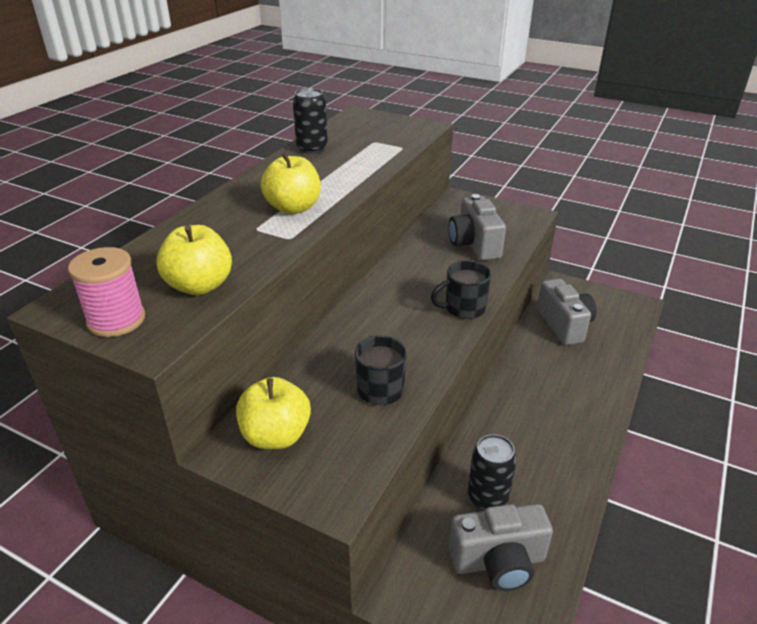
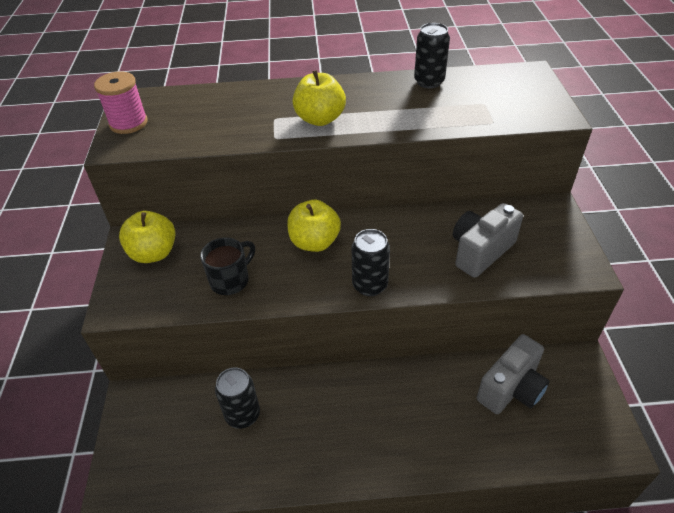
camera: 60 degrees right, 10 degrees up
(200, 286) = (185, 132): yellow apple -> yellow apple (314, 242)
(463, 308) = (370, 285): black mug -> black can
(498, 562) = (185, 447): grey camera -> none

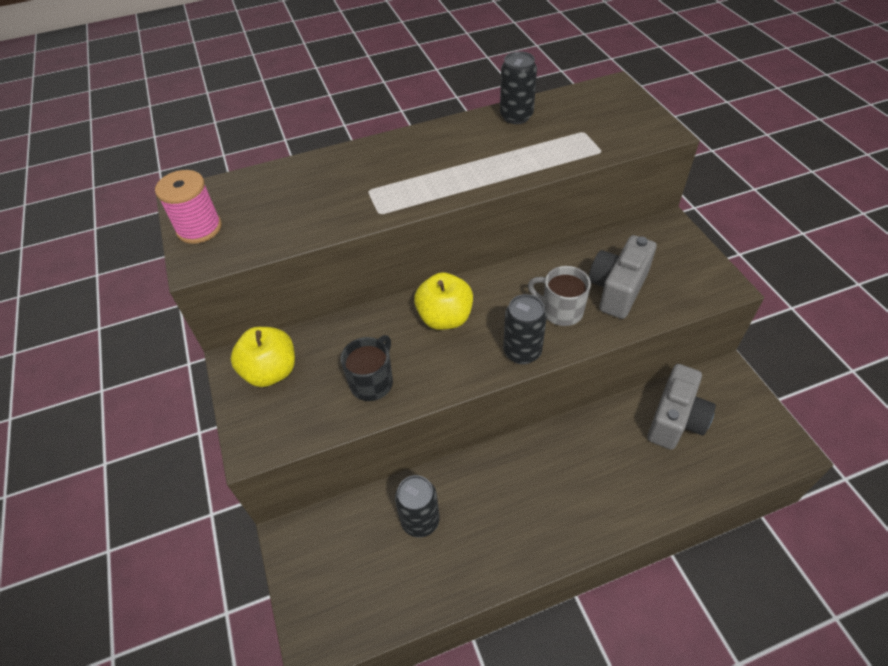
camera: 15 degrees left, 5 degrees up
(320, 119) = (419, 181): yellow apple -> none
(420, 258) = (561, 311): none -> grey mug

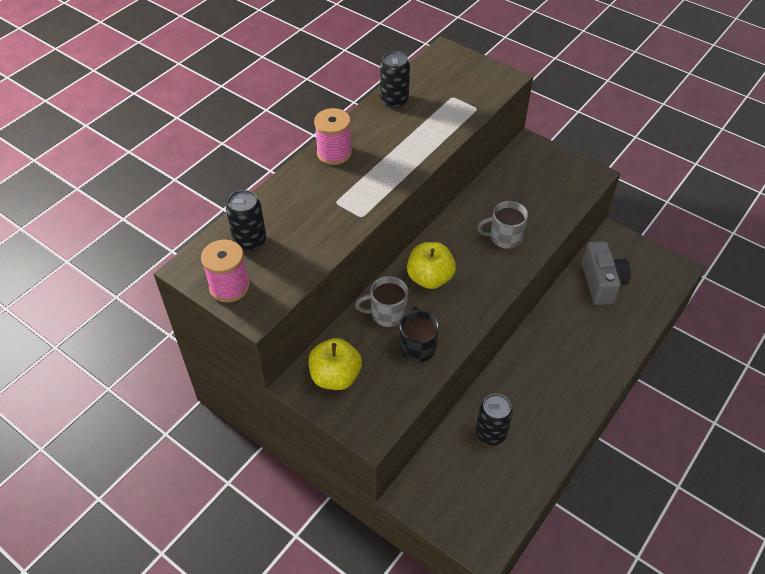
camera: 35 degrees left, 0 degrees up
(372, 334) = (387, 314): none -> grey mug
(410, 144) = (334, 153): none -> pink spool
(522, 352) = (501, 277): black can -> black can (250, 242)
(617, 289) = (529, 206): grey camera -> none

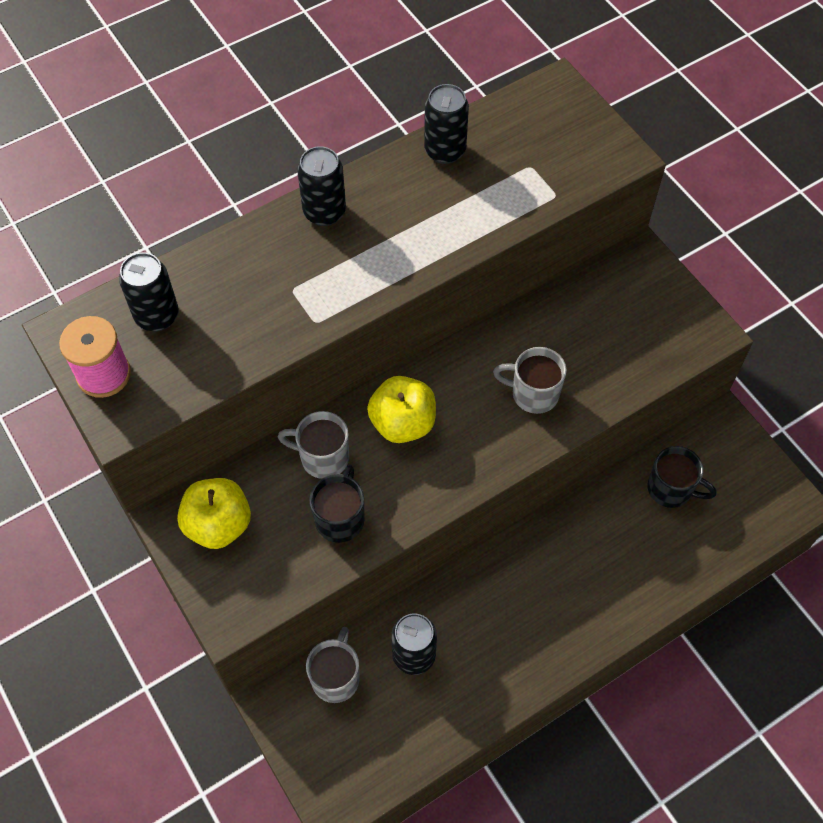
camera: 20 degrees right, 10 degrees up
(334, 153) = (324, 212): pink spool -> black can
(445, 465) = (336, 677): none -> grey mug
(601, 283) = (671, 489): grey camera -> black mug

